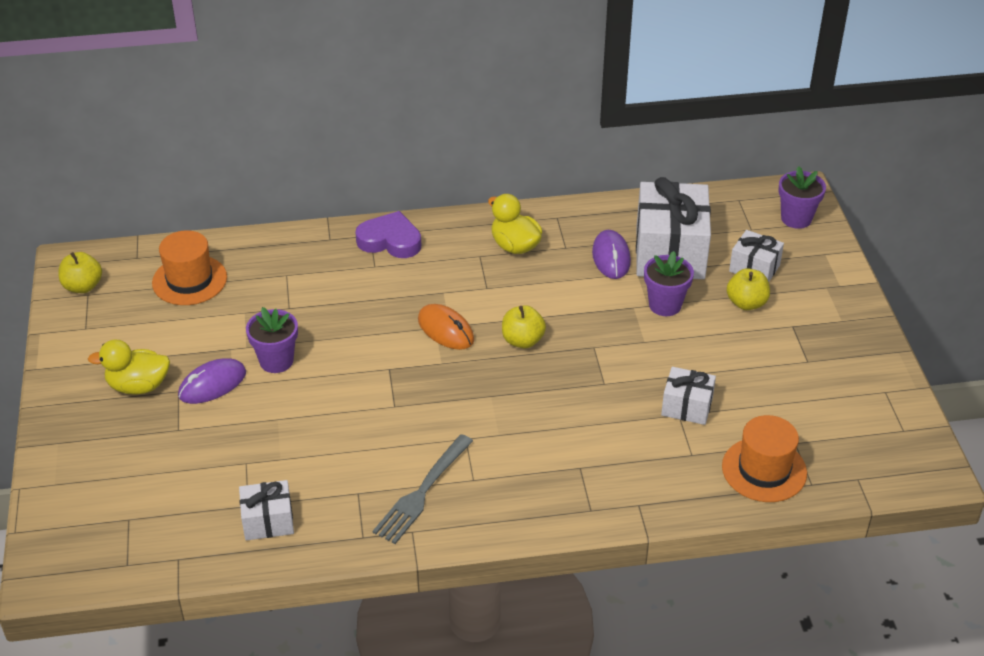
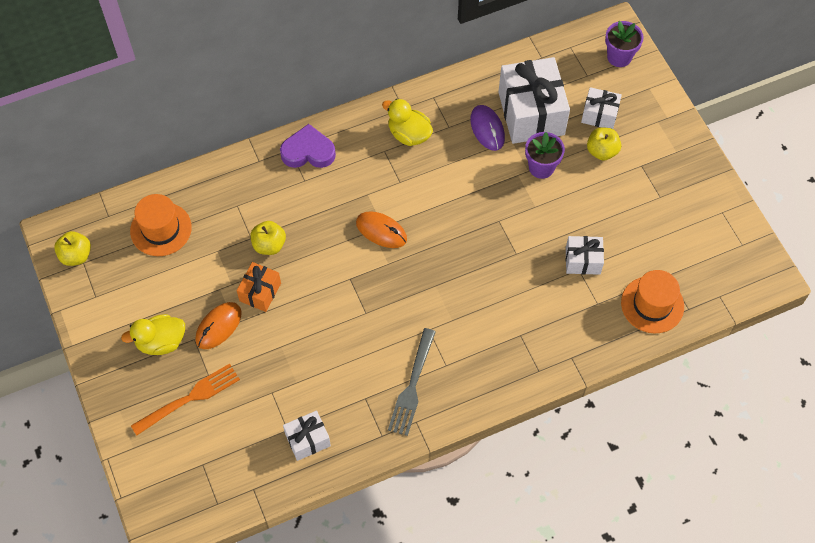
camera: 15 degrees left, 20 degrees up
(145, 448) = (189, 398): none -> orange fork
(212, 384) = (218, 326): purple mouse -> orange mouse
(276, 361) = (260, 292): purple flower pot -> orange gift
(522, 340) = (443, 227): yellow apple -> yellow apple (269, 245)

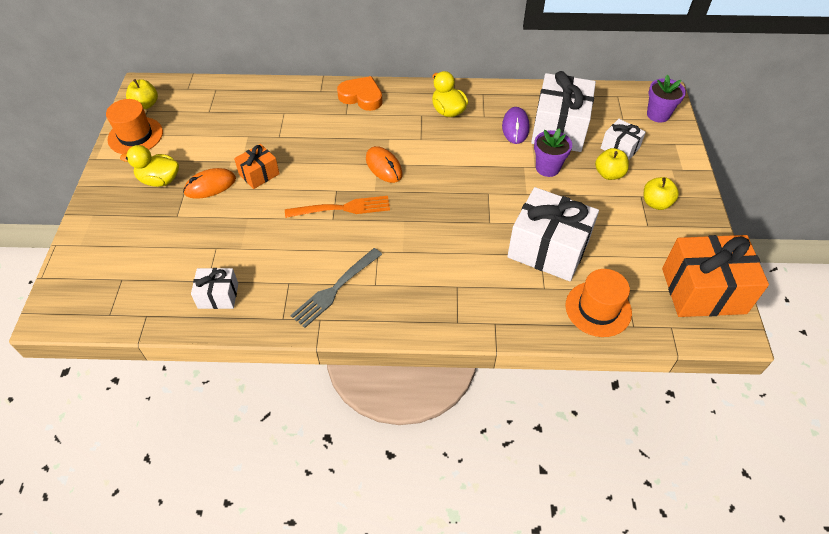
camera: 25 degrees right, 10 degrees down
(161, 229) = (217, 108): orange hat -> orange hat (135, 136)
(189, 398) = (149, 227): orange fork -> orange fork (342, 208)
(269, 245) = (289, 145): yellow apple -> yellow apple (656, 203)
(308, 151) = (361, 97): purple heart -> orange heart
(583, 261) = (548, 249): white gift -> white gift, size x1.95
(732, 247) = (703, 290): none -> orange gift

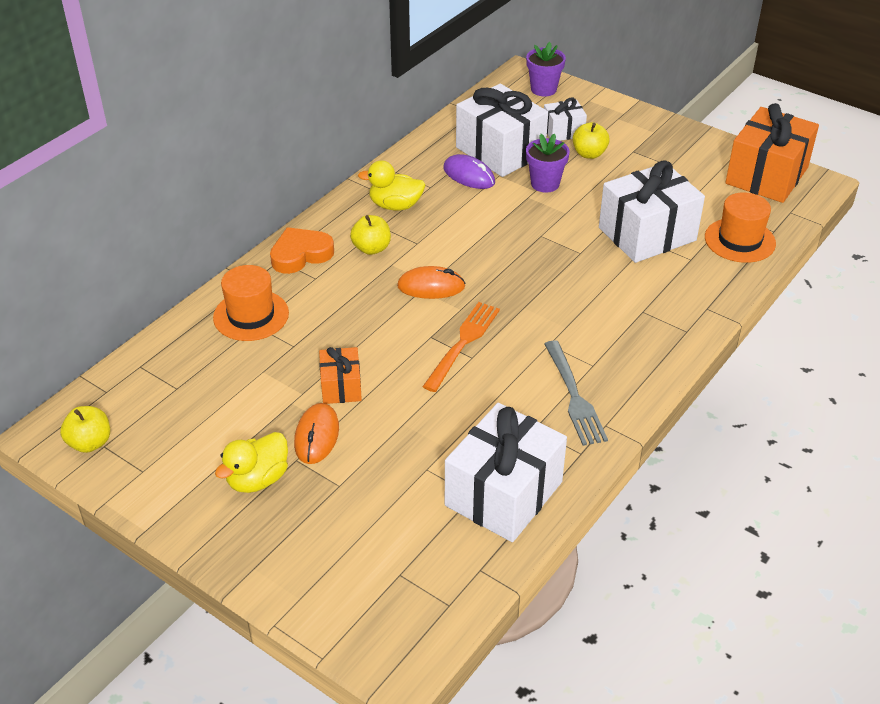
camera: 55 degrees left, 10 degrees down
(135, 136) = (144, 474): orange hat -> orange hat (251, 315)
(218, 296) = (503, 493): white gift -> white gift, size x1.95
(656, 203) = (649, 147): yellow apple -> yellow apple (371, 248)

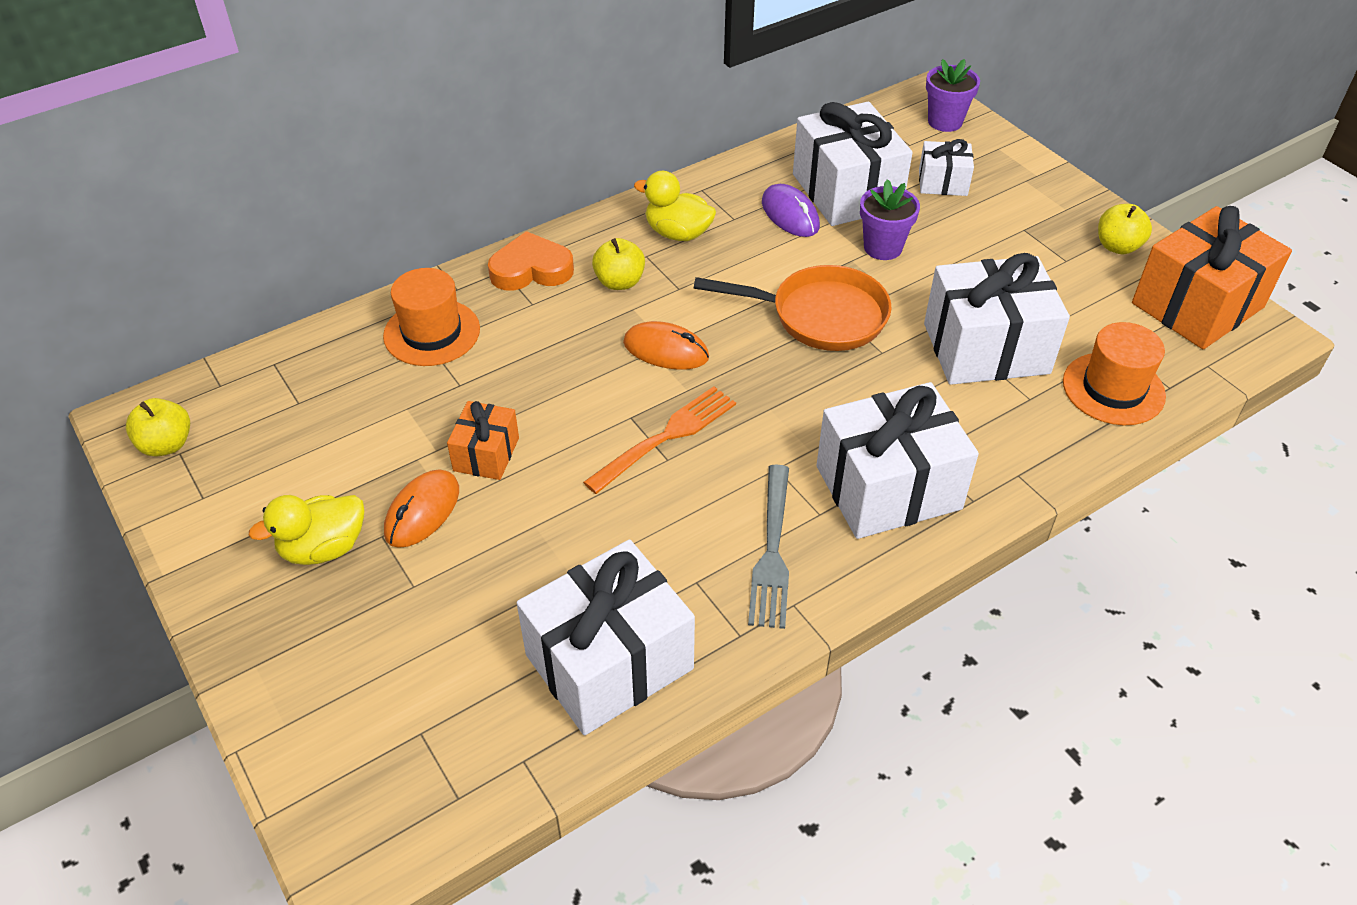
camera: 20 degrees right, 5 degrees up
(526, 239) = (820, 316): none -> orange pan
(589, 154) = (962, 220): yellow apple -> yellow apple (1117, 246)
(628, 337) = (888, 487): none -> white gift

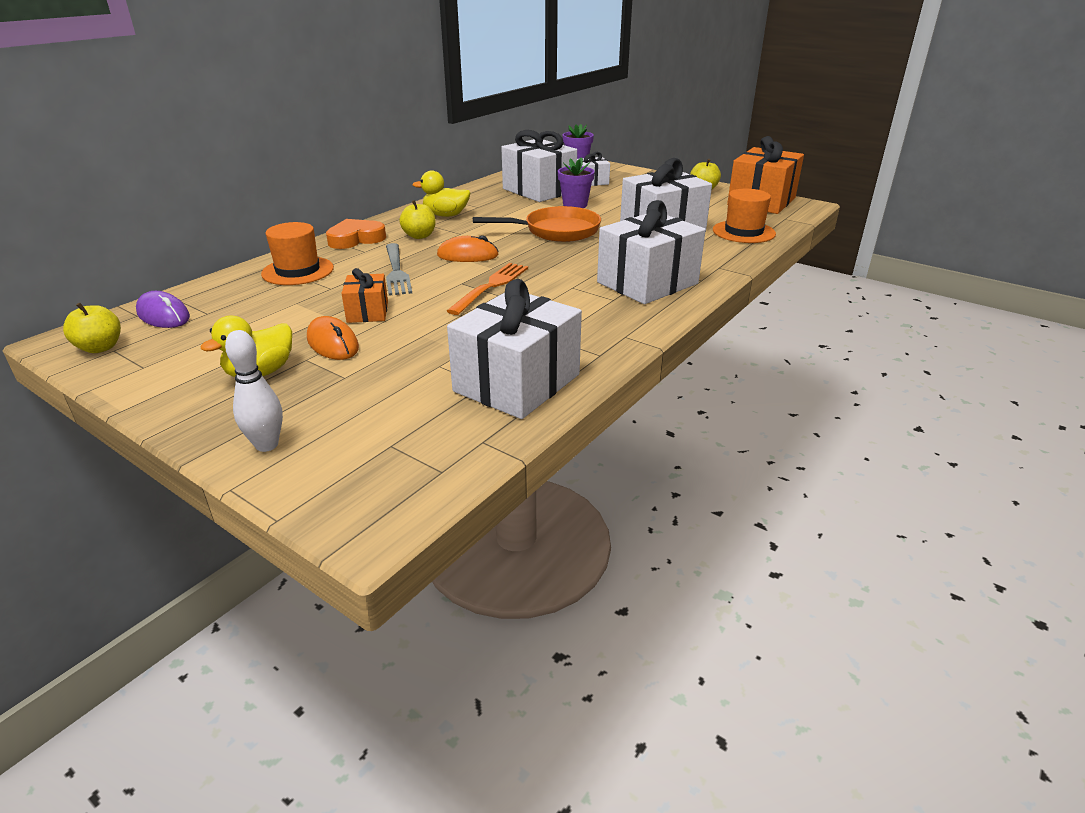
camera: 20 degrees left, 15 degrees down
(292, 688) = (267, 445): none -> white bowling pin
(422, 511) = (333, 343): orange mouse -> orange mouse turned 45 degrees counterclockwise
(772, 551) = (594, 318): grey fork -> grey fork (396, 271)
(790, 215) = (511, 201): purple mouse -> purple mouse (163, 315)

